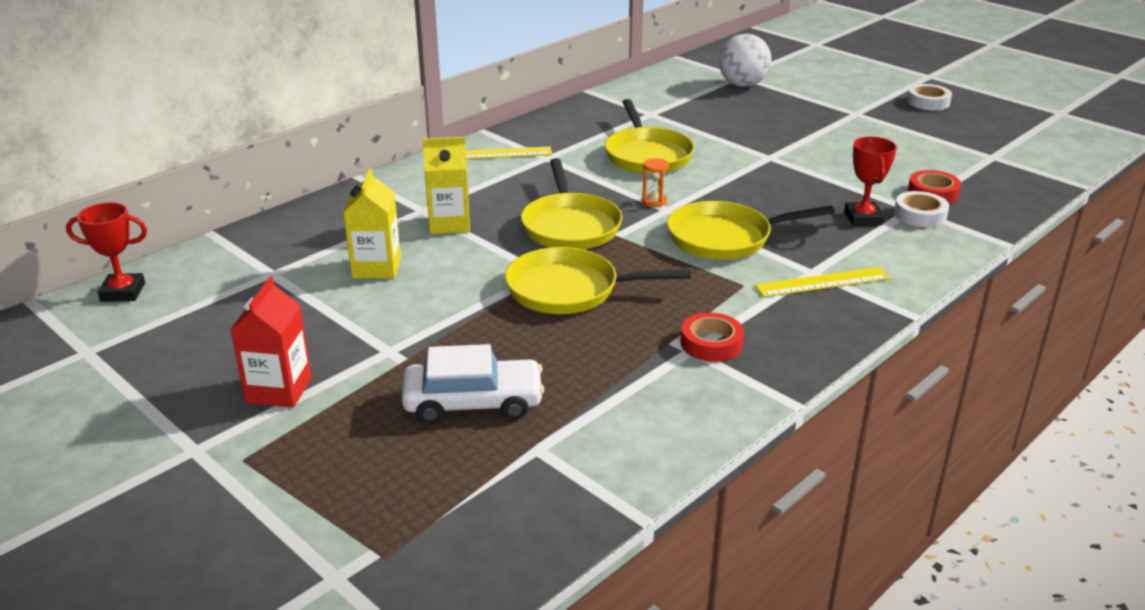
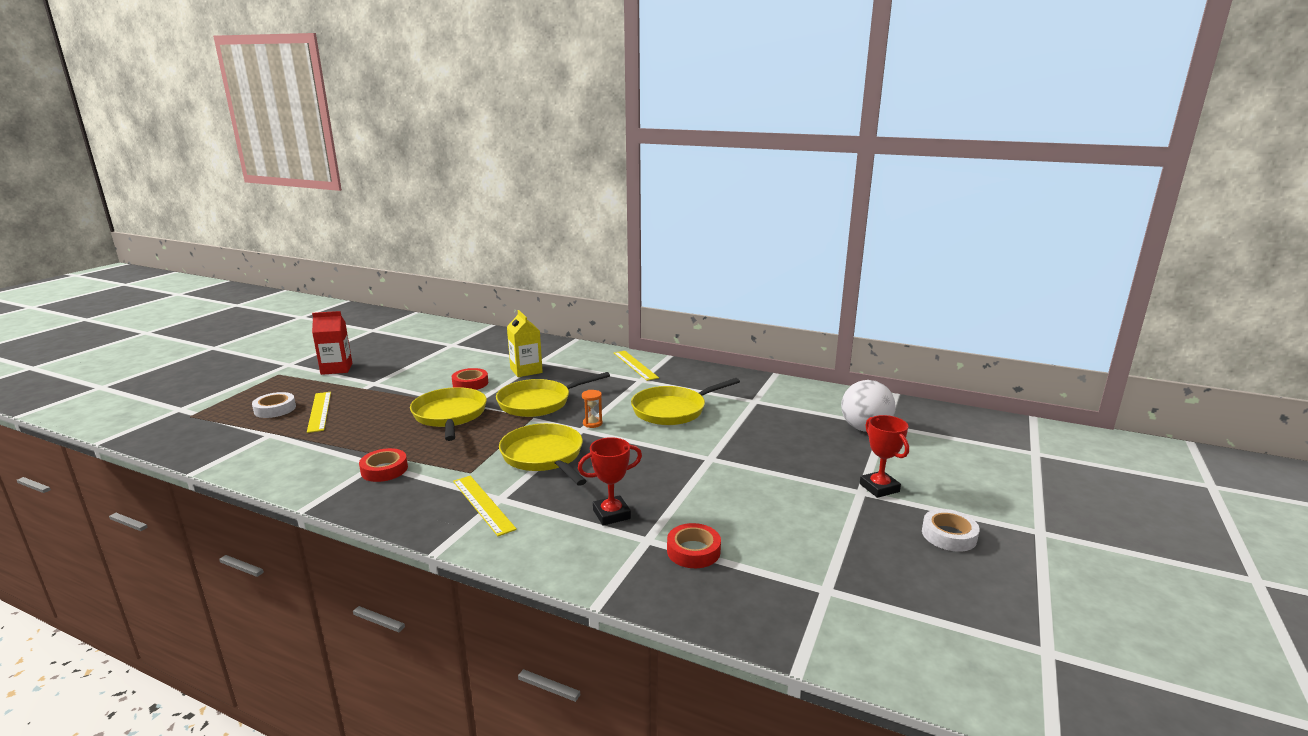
camera: 70 degrees right, 10 degrees down
(123, 292) = (426, 324): red trophy -> red trophy (879, 488)
(376, 267) = (464, 364): yellow carton -> none
(463, 268) = (470, 383): none -> red tape
(473, 402) = (319, 411): white car -> yellow ruler
(920, 215) = (636, 546): white tape -> white tape (275, 409)

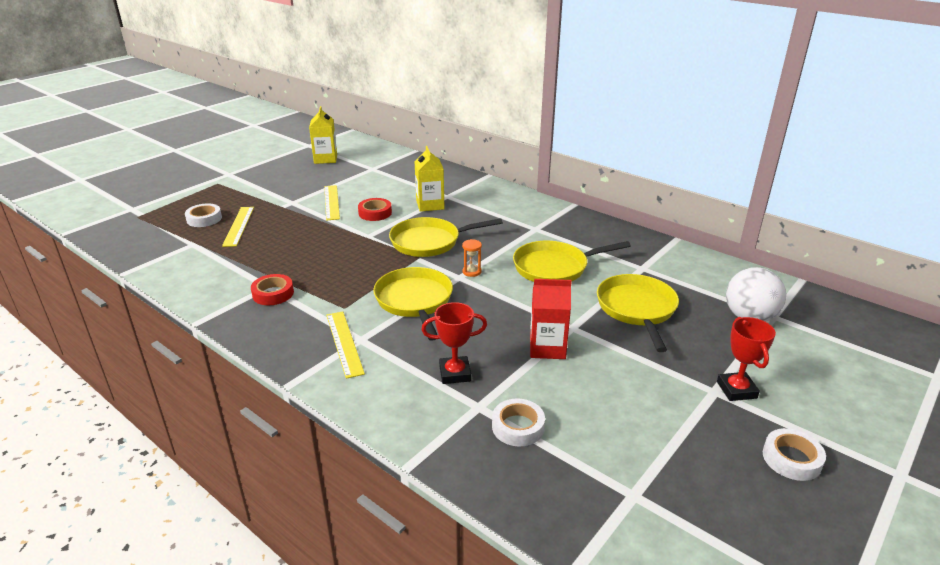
camera: 15 degrees right, 10 degrees up
(336, 369) = (266, 183): red carton -> red carton (547, 348)
(396, 340) = (325, 159): none -> yellow carton
(450, 415) = (346, 245): yellow pan -> yellow pan (637, 309)
(635, 365) = (536, 211): yellow ruler -> yellow ruler (331, 202)
(693, 551) = (518, 427): red tape -> white tape

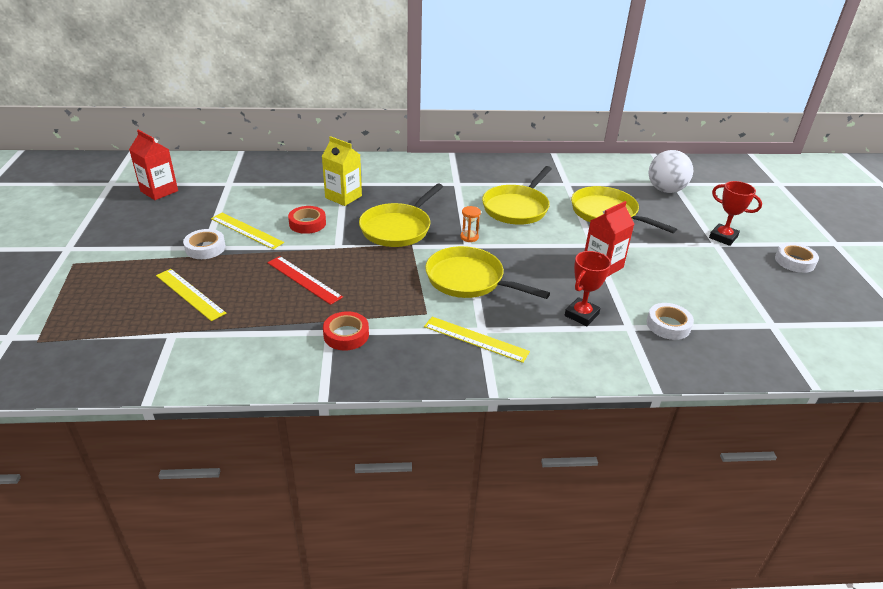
camera: 45 degrees left, 5 degrees up
(204, 219) = (134, 305): white tape -> white tape (205, 248)
(310, 247) = (304, 279): none -> red ruler
(325, 159) = (159, 191): yellow carton -> red carton

